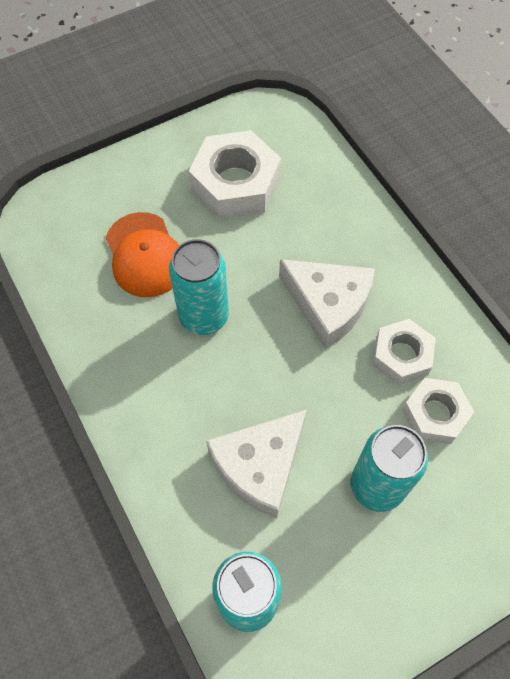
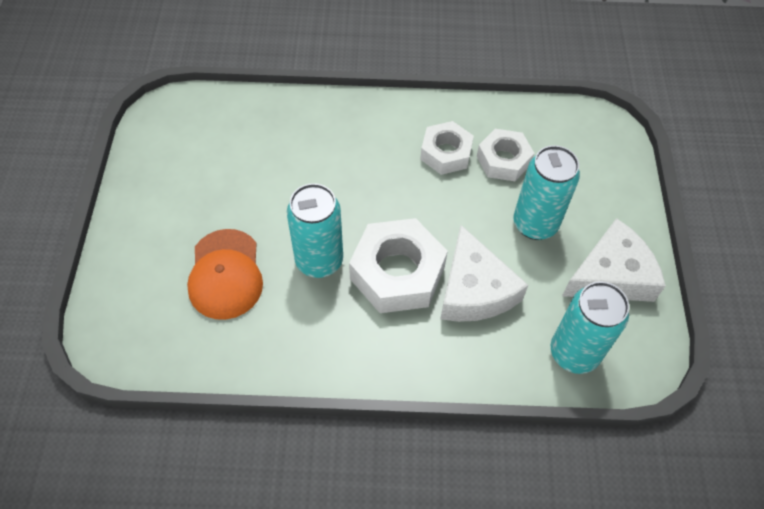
camera: 60 degrees left, 5 degrees down
(145, 255) = (225, 274): orange cap -> orange cap turned 75 degrees clockwise
(235, 184) = (211, 173): white nut -> white nut (397, 273)
(328, 305) = (372, 173): white cheese -> white cheese (611, 275)

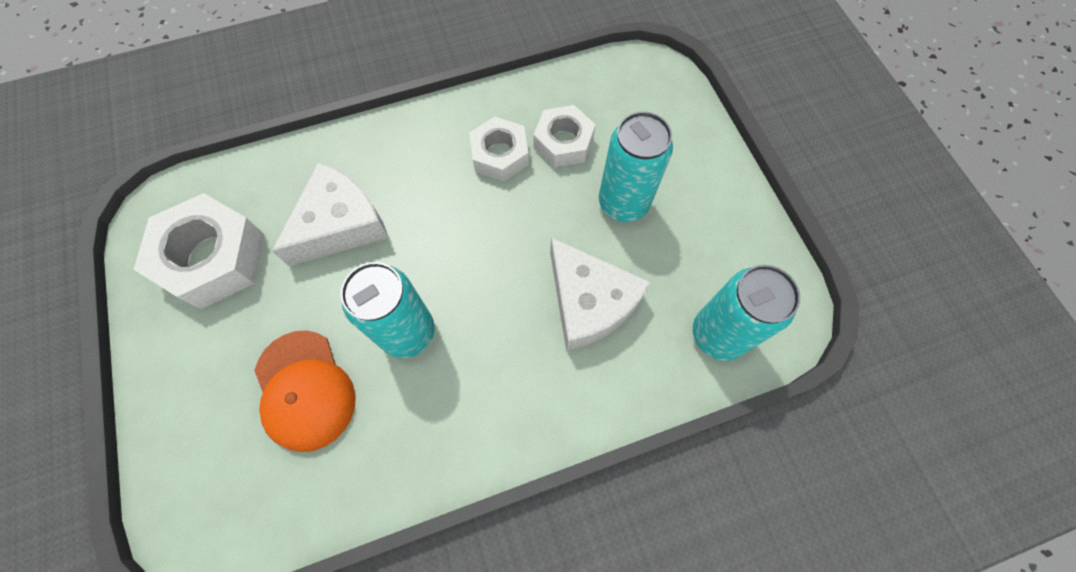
camera: 20 degrees left, 10 degrees up
(397, 273) = (500, 314): white nut -> white nut (213, 258)
(611, 275) = (721, 232): white cheese -> white cheese (340, 224)

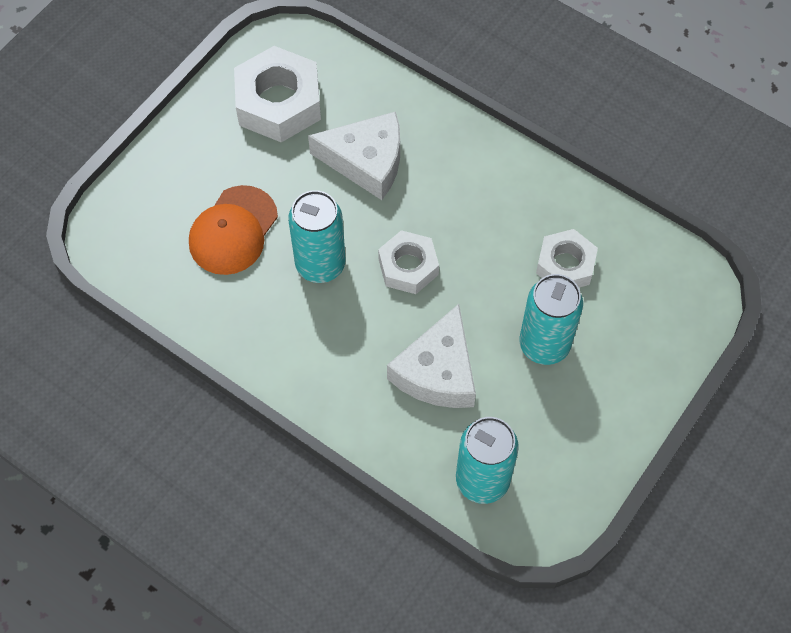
camera: 55 degrees right, 5 degrees down
(500, 155) = (514, 227): white nut -> white nut (408, 267)

